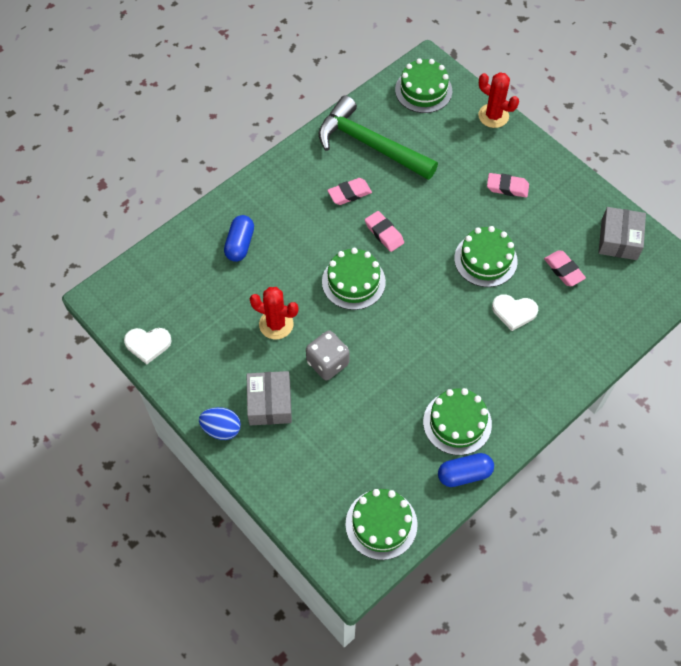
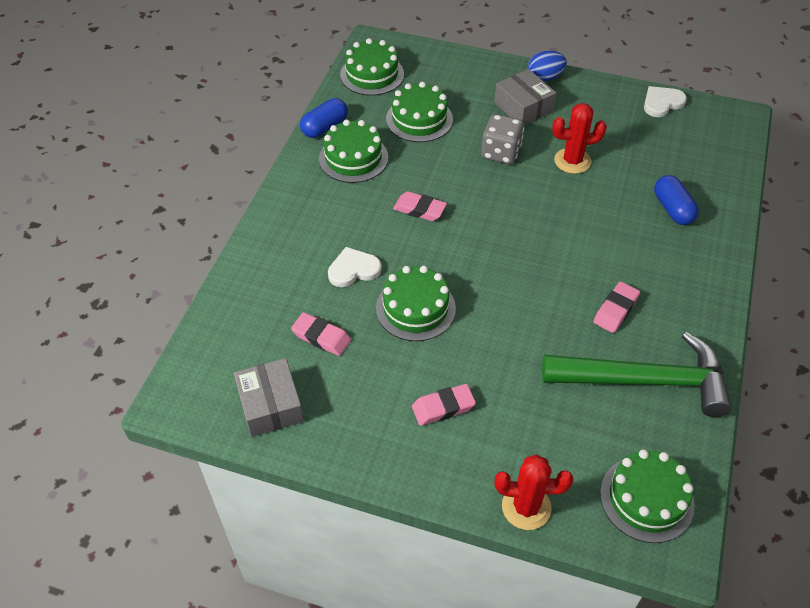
camera: 150 degrees right, 10 degrees down
(353, 282) = (534, 225): green cake -> green cake (419, 119)
(384, 233) = (543, 285): pink eraser -> pink eraser (419, 209)

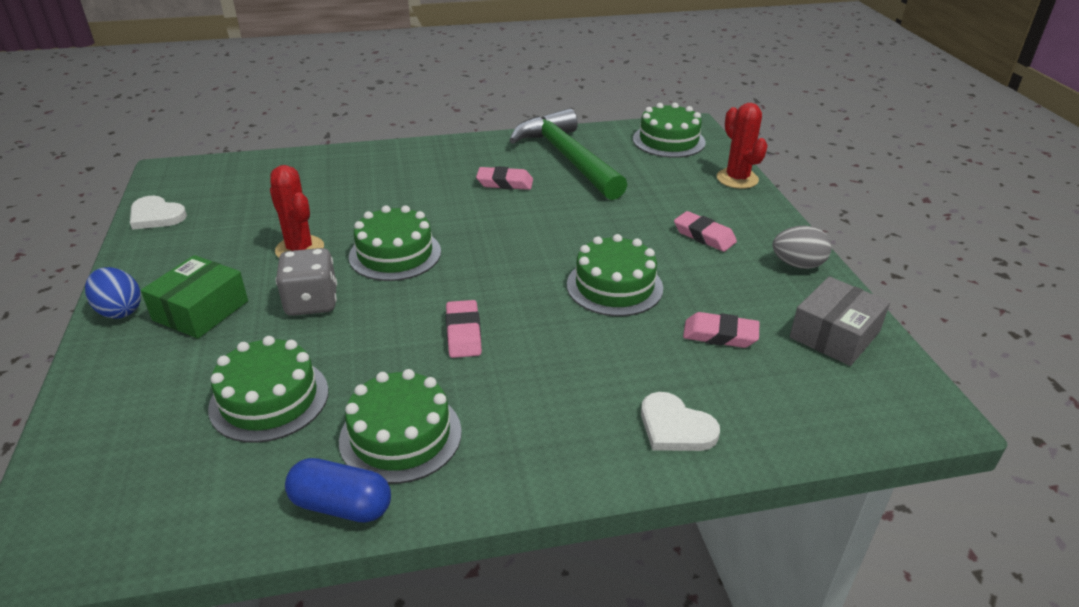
camera: 120 degrees left, 15 degrees down
(321, 337) = (720, 335): pink eraser -> pink eraser turned 75 degrees counterclockwise
(353, 269) = (606, 349): white heart -> white heart (675, 427)
(360, 447) = (797, 264): none -> grey egg
(372, 74) = (154, 507): green cake -> green cake (395, 254)
(523, 107) = (200, 310): grey box -> green box
(672, 209) = (345, 180): blue capsule -> none

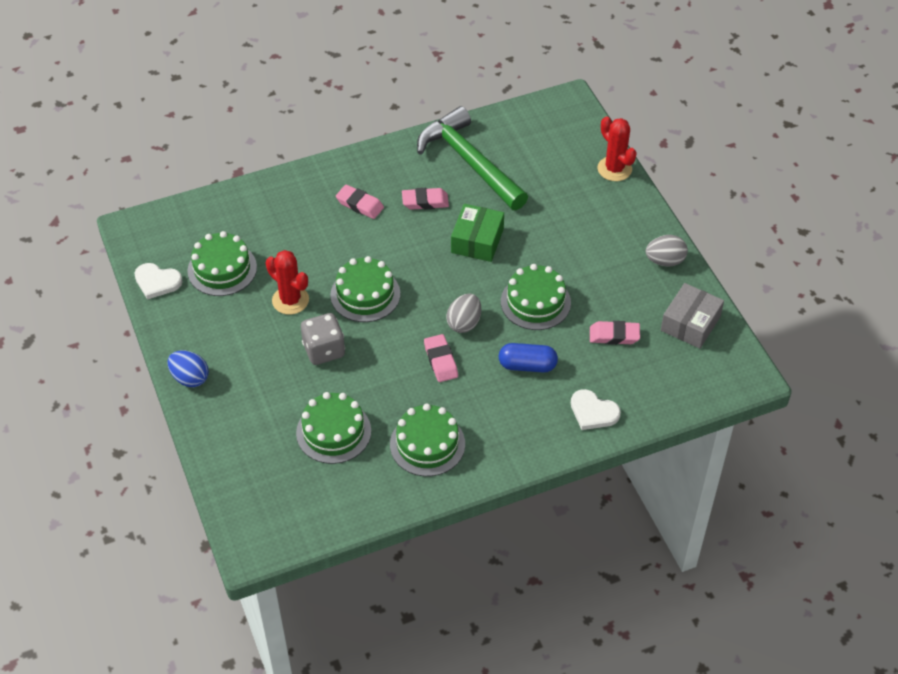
camera: 10 degrees left, 15 degrees up
(200, 310) = (248, 369): green box -> green box (477, 241)
(341, 505) = (410, 493): blue capsule -> blue capsule (527, 365)
(511, 296) = (464, 323): none -> grey egg
(668, 141) = (552, 125): green cake -> green cake (222, 269)
(704, 236) = (594, 240): pink eraser -> pink eraser (360, 204)

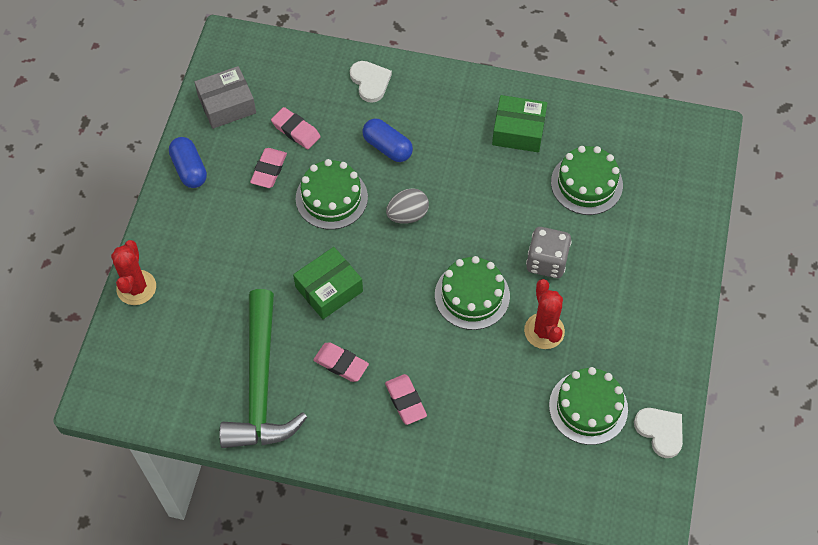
camera: 145 degrees left, 10 degrees up
(190, 378) = (681, 305): blue egg -> none
(427, 444) = (518, 131): green cake -> green box
(441, 361) = (454, 193): pink eraser -> pink eraser (269, 170)
(665, 261) = (189, 169): grey egg -> blue capsule

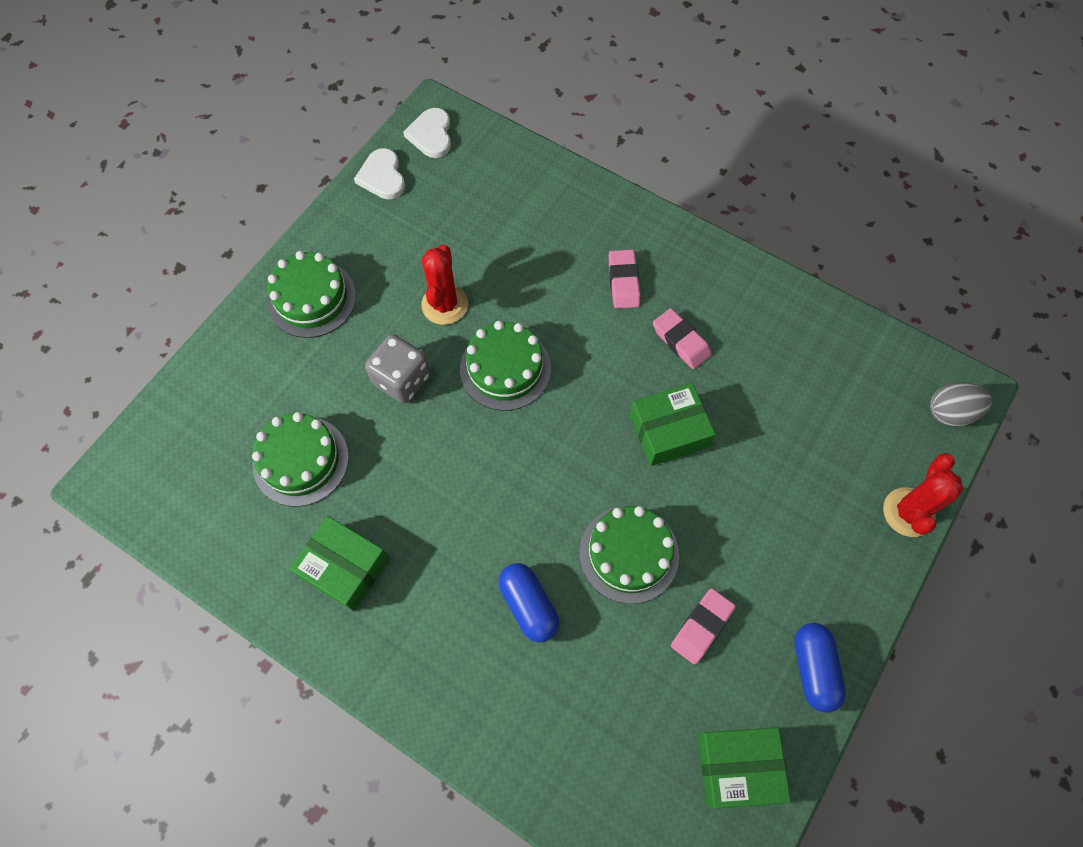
camera: 160 degrees left, 5 degrees up
(227, 104) = (738, 767): grey box -> green box
(260, 384) = (777, 348): green hammer -> none
(296, 130) = (647, 680): pink eraser -> none
(370, 82) = (512, 730): white heart -> white heart (431, 135)
(407, 215) = (540, 495): grey egg -> grey egg (950, 412)
(588, 407) = (439, 218): green cake -> green cake (312, 299)

